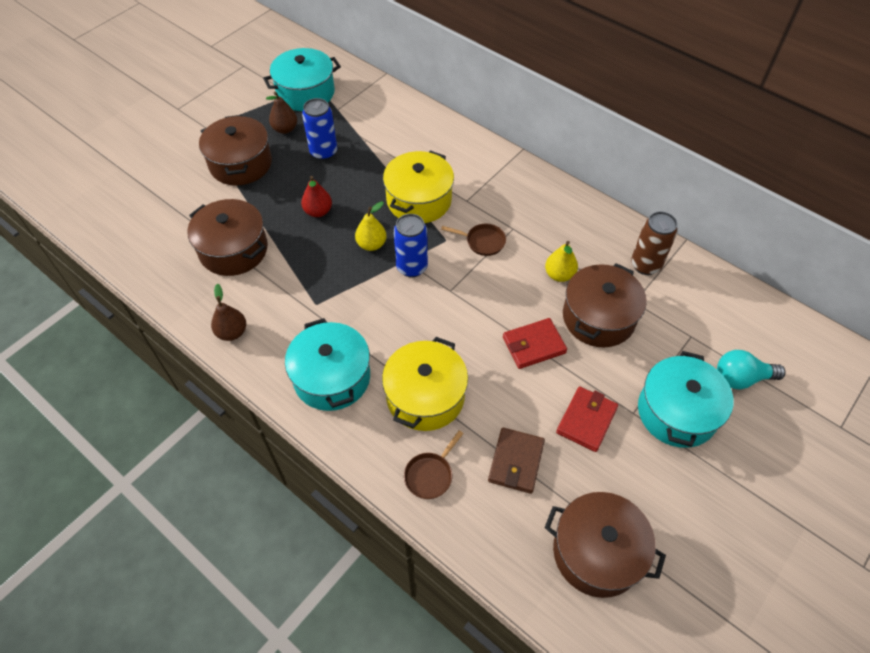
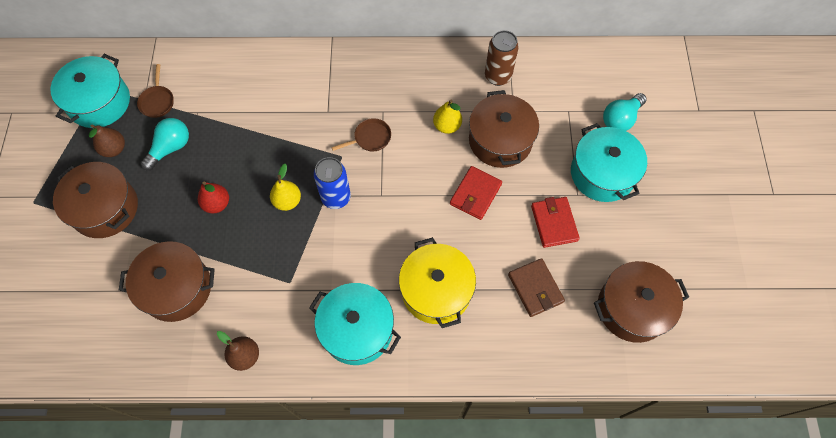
camera: 40 degrees left, 10 degrees up
(323, 152) = (170, 148): blue can -> turquoise light bulb
(419, 200) = (290, 137): yellow pot -> none
(430, 475) = (489, 343): brown pan -> brown pan (157, 101)

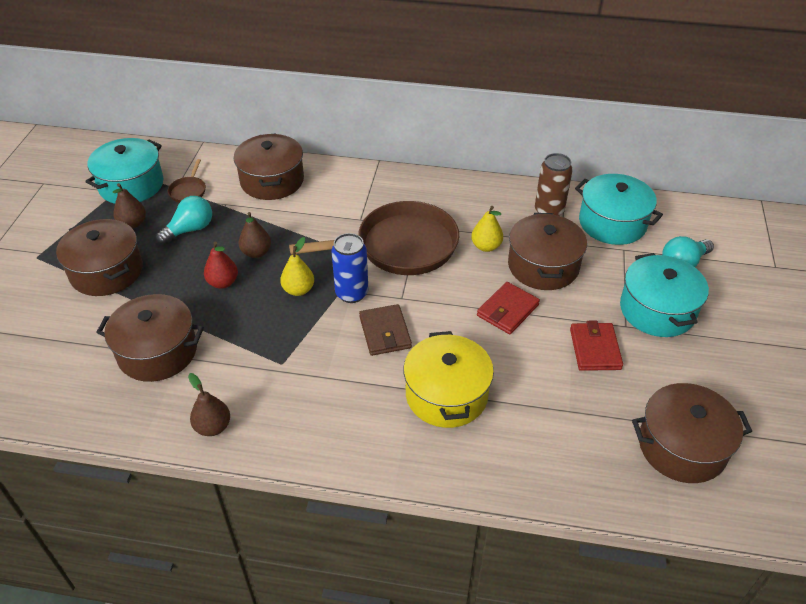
camera: 10 degrees right, 20 degrees down
(235, 77) = (272, 180): none -> brown pot
(239, 165) = (256, 253): none -> brown pear
(357, 329) = (347, 420): turquoise pot -> turquoise pot (612, 223)
(370, 138) = (400, 247): brown pan -> brown pan, size x2.49
(535, 288) = (564, 409): brown wallet -> brown wallet (385, 332)

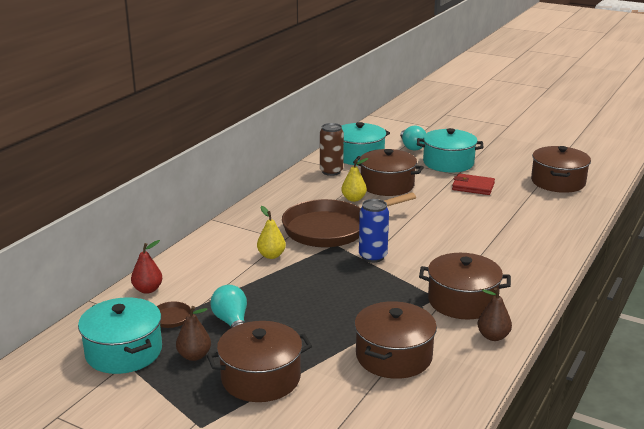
camera: 70 degrees left, 20 degrees down
(223, 282) = (322, 313): red pear -> red pear (148, 289)
(256, 253) = (292, 291): brown pear -> none
(272, 180) = (194, 271): brown pot -> brown pot (462, 301)
(298, 290) = (354, 278): yellow pear -> yellow pear (271, 255)
(385, 332) = (423, 251): brown wallet -> none
(400, 247) = (331, 229): brown pan -> brown pan turned 120 degrees counterclockwise
(446, 395) = (494, 239): yellow pot -> none
(507, 310) = (424, 205): red wallet -> none

